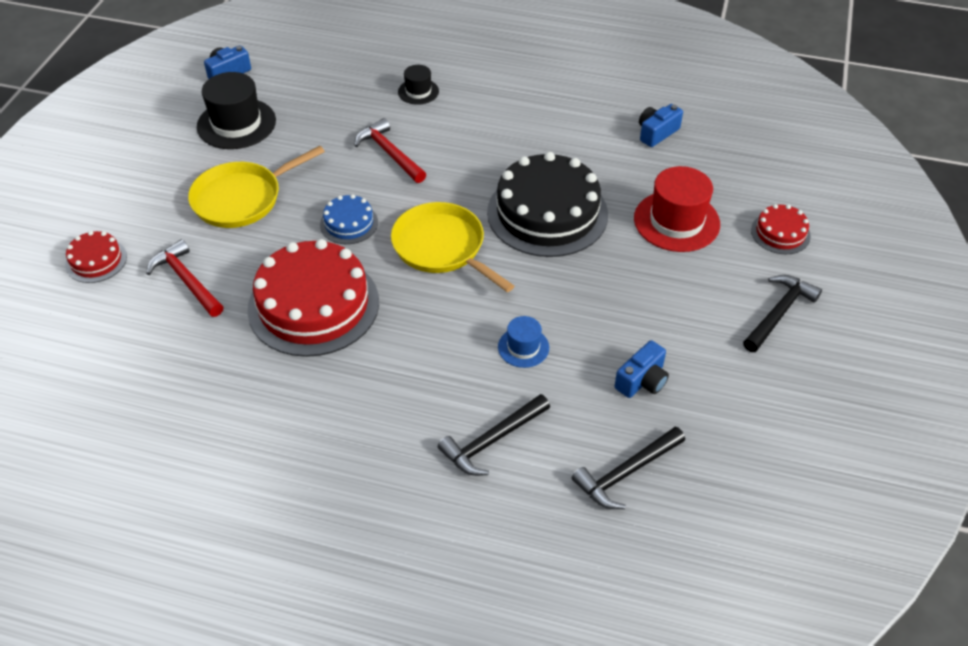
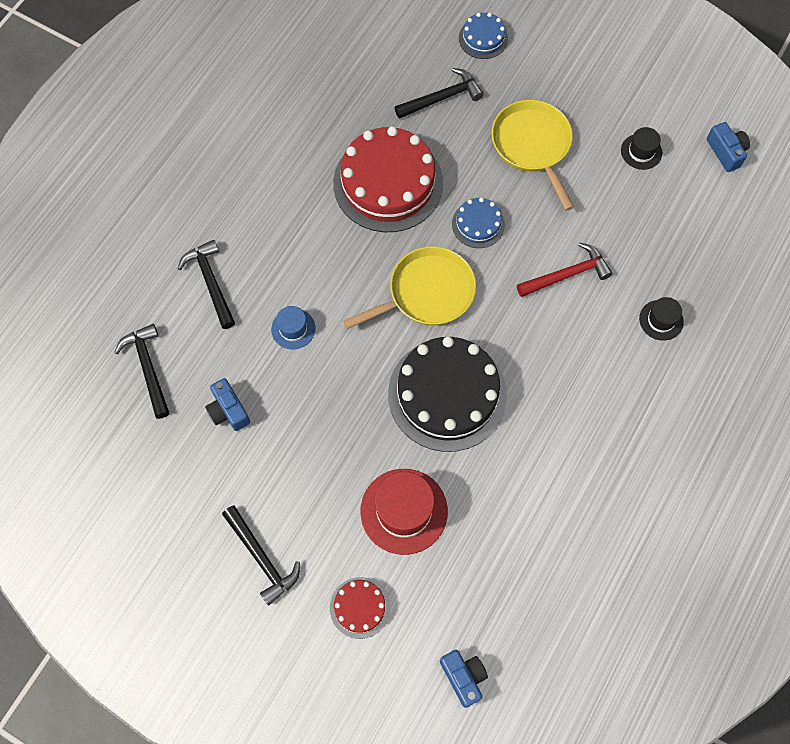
camera: 105 degrees right, 20 degrees up
(96, 260) = (483, 38): red cake -> blue cake
(187, 280) = (442, 98): red hammer -> black hammer
(236, 124) = (641, 151): black hat -> black hat, size x0.54
(656, 133) = (541, 542): blue camera -> blue camera (463, 677)

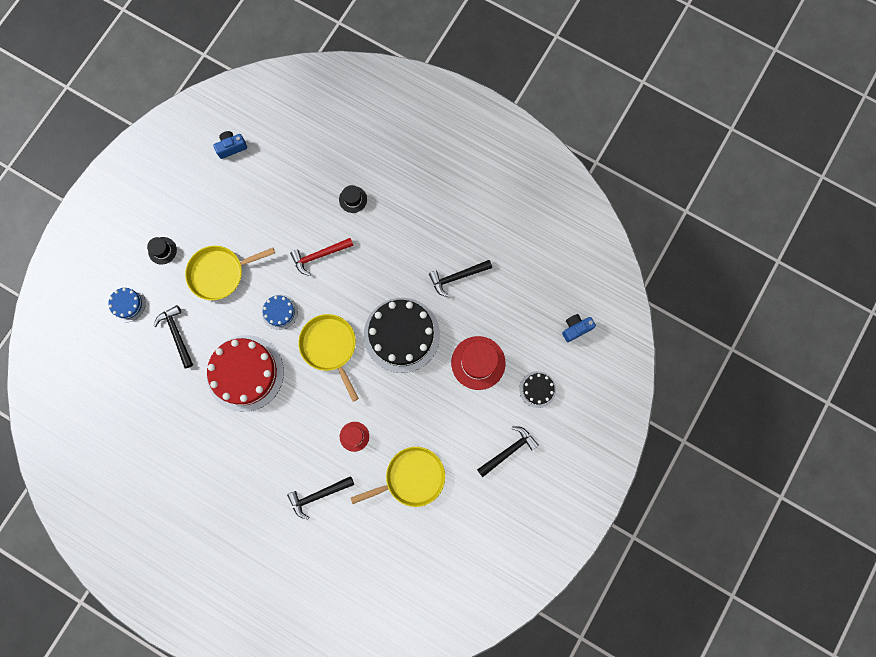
camera: 90 degrees left, 10 degrees up
(148, 368) = (381, 535): black hammer -> black hammer (457, 277)
(228, 410) = (412, 477): blue camera -> yellow pan
(293, 329) = (354, 436): blue hat -> red hat
(360, 607) = (537, 389): red cake -> black cake
(567, 275) = (319, 255): red hammer -> red hammer turned 90 degrees counterclockwise
(641, 151) = (228, 201): black hat -> black hat (162, 250)

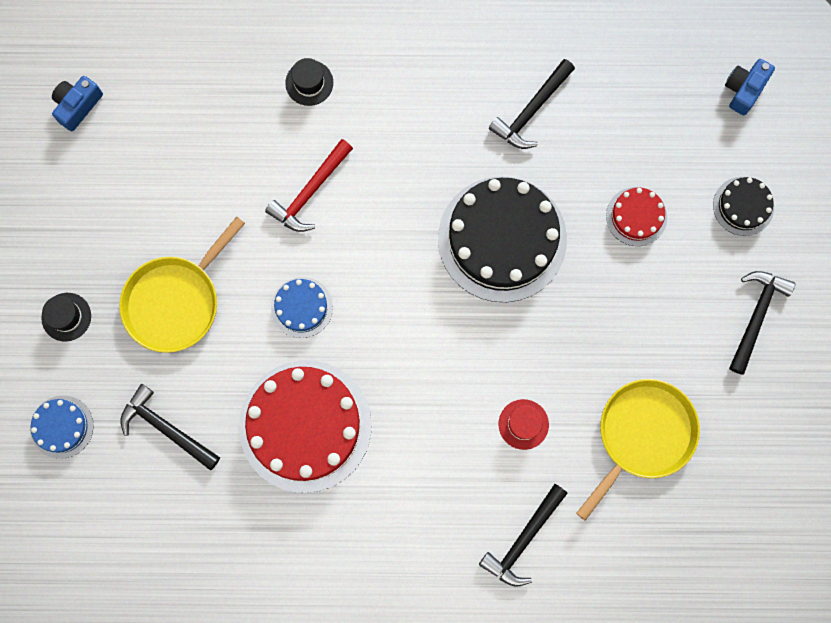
camera: 30 degrees left, 0 degrees up
(330, 347) = (407, 316): yellow pan -> none
(478, 363) = (636, 216): red hat -> red cake

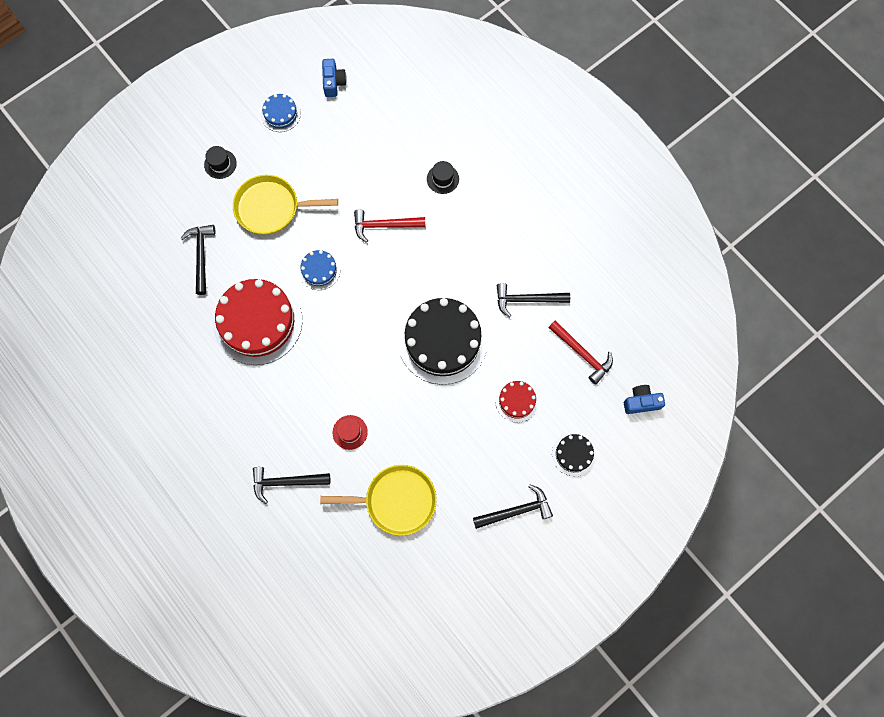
camera: 50 degrees right, 5 degrees down
(62, 427) = (162, 207): blue cake -> blue cake (280, 114)
(78, 106) = (333, 82): blue camera -> blue camera turned 90 degrees clockwise
(641, 105) = (582, 354): none -> red hammer

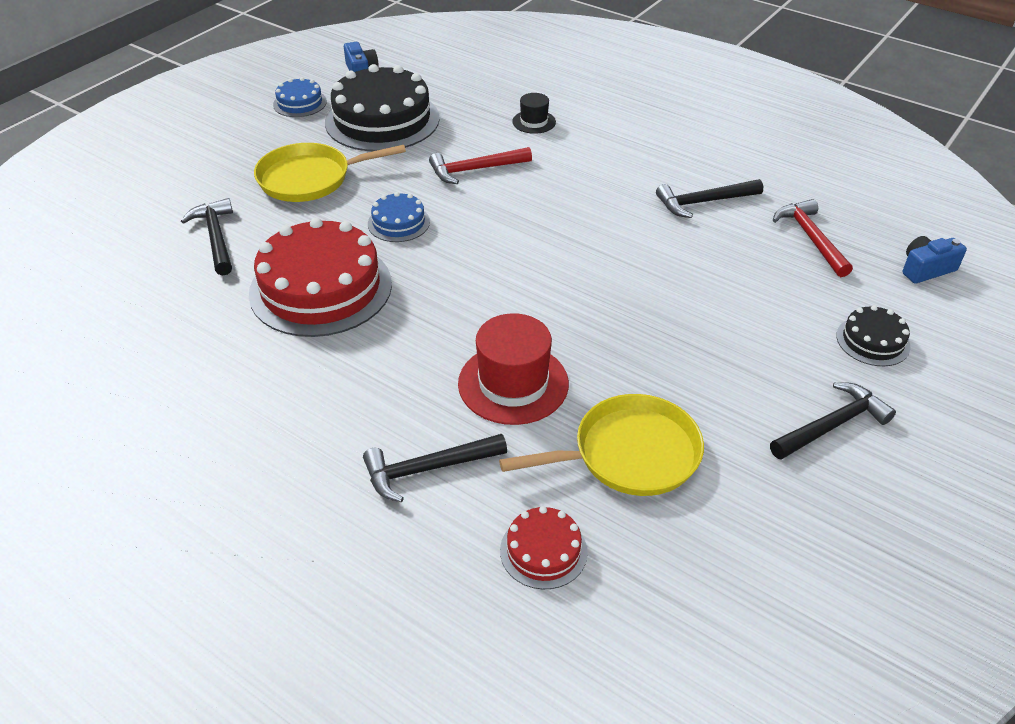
camera: 15 degrees left, 30 degrees down
(220, 164) = (226, 153): black hat -> none
(350, 432) = (513, 383): red hat -> red hat, size x1.85
(442, 341) = (609, 259): black cake -> black cake (382, 120)
(516, 401) = (751, 300): red cake -> red cake (543, 551)
(582, 354) = (811, 238): red hammer -> red hammer turned 135 degrees counterclockwise

